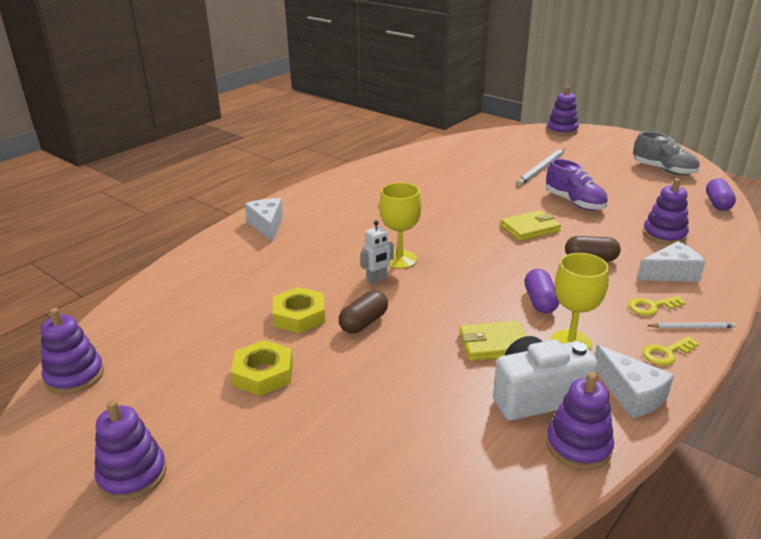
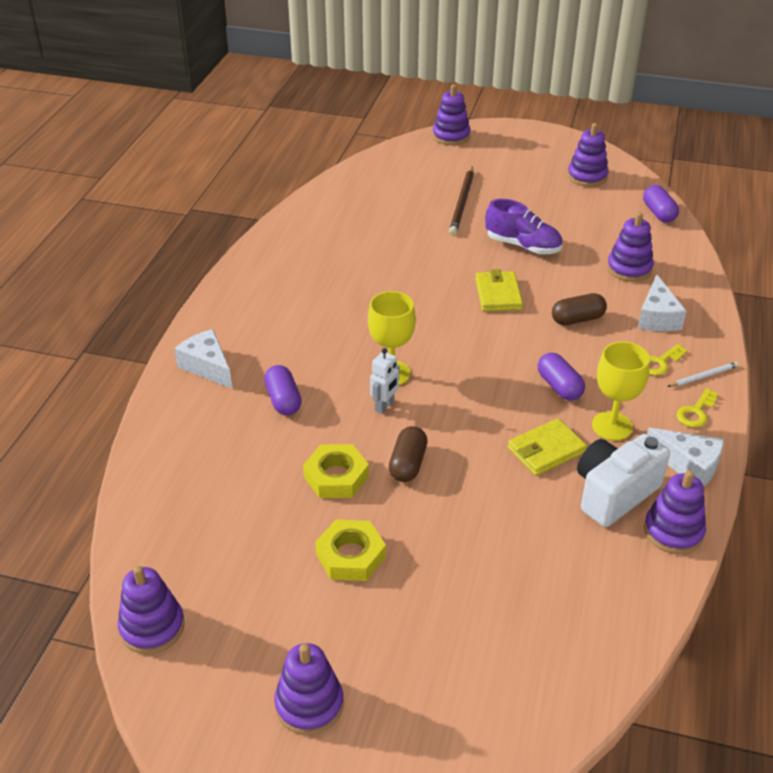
camera: 25 degrees left, 10 degrees up
(303, 257) = (283, 400): none -> purple capsule
(530, 228) = (498, 294): yellow wallet -> yellow wallet turned 45 degrees counterclockwise
(541, 168) = (462, 203): white pencil -> brown pencil
(663, 170) = (587, 176): grey shoe -> purple stacking toy
(670, 273) = (657, 317): white cheese -> white cheese turned 135 degrees clockwise

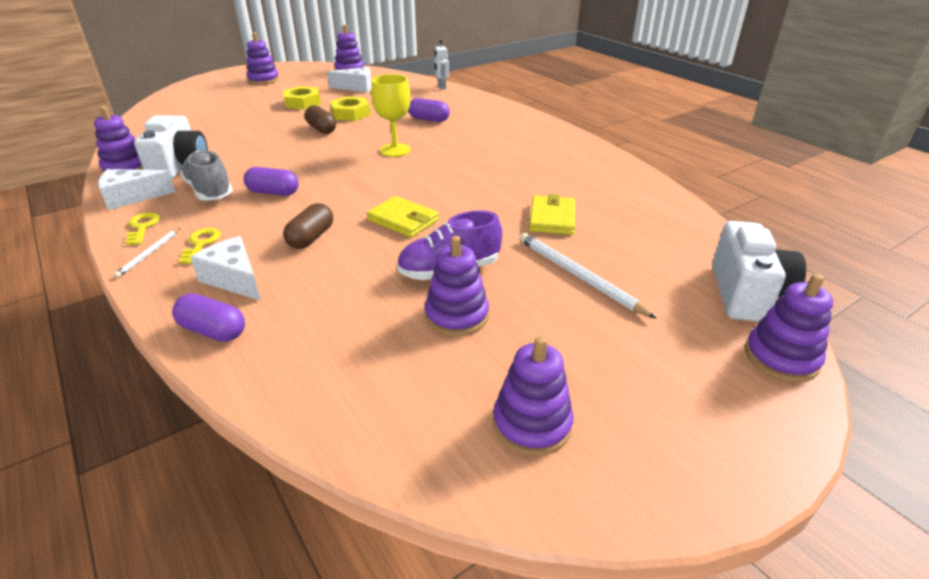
camera: 130 degrees right, 5 degrees down
(207, 367) = (492, 112): white cheese -> white cheese (356, 87)
(384, 406) = (372, 139): white robot -> white robot (441, 87)
(405, 153) = (746, 294): none -> white camera
(462, 203) = (578, 276): brown pencil -> white pencil
(546, 450) = (246, 164): yellow wallet -> yellow wallet (552, 218)
(612, 426) = (210, 191): yellow goblet -> grey shoe
(629, 269) = (312, 312): purple stacking toy -> purple stacking toy (456, 316)
(659, 213) = (355, 427): purple capsule -> purple capsule (213, 331)

